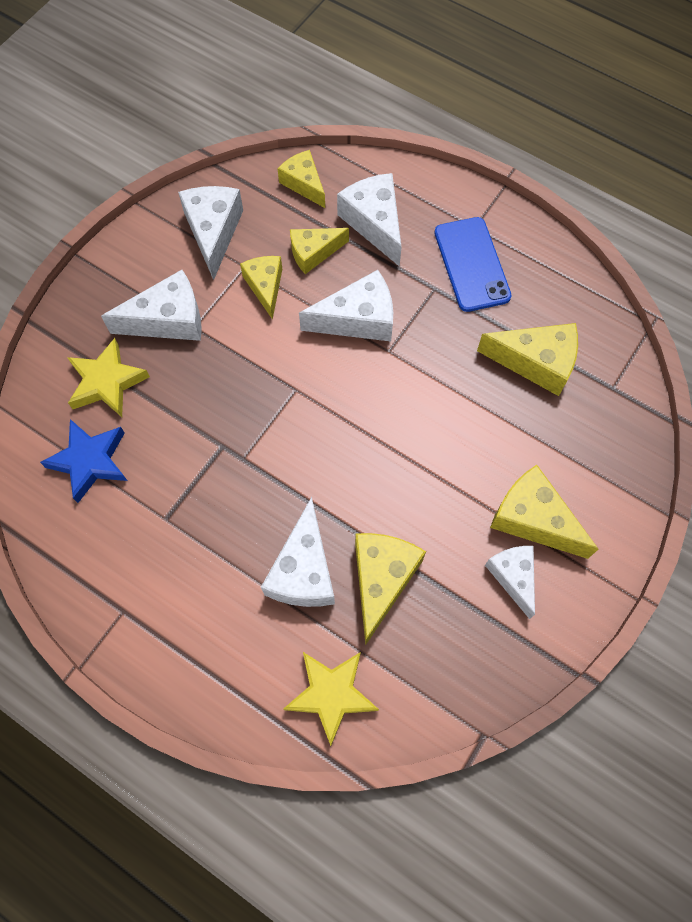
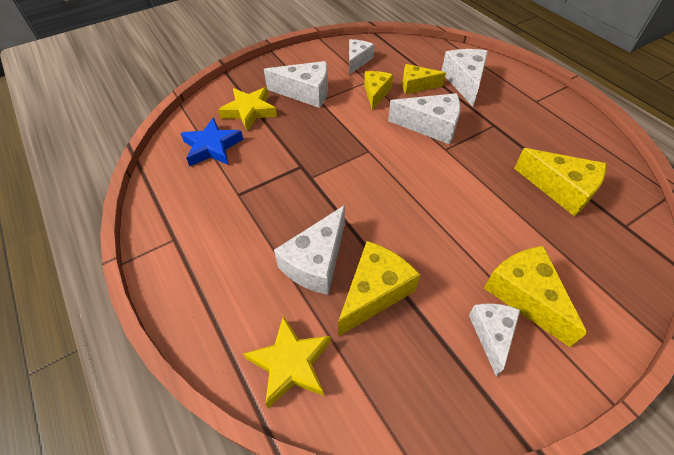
camera: 25 degrees right, 15 degrees down
(213, 232) = (357, 61): white cheese -> white cheese, size x0.66
(304, 184) = (426, 53): yellow cheese -> none
(471, 264) = (527, 119): blue phone -> none

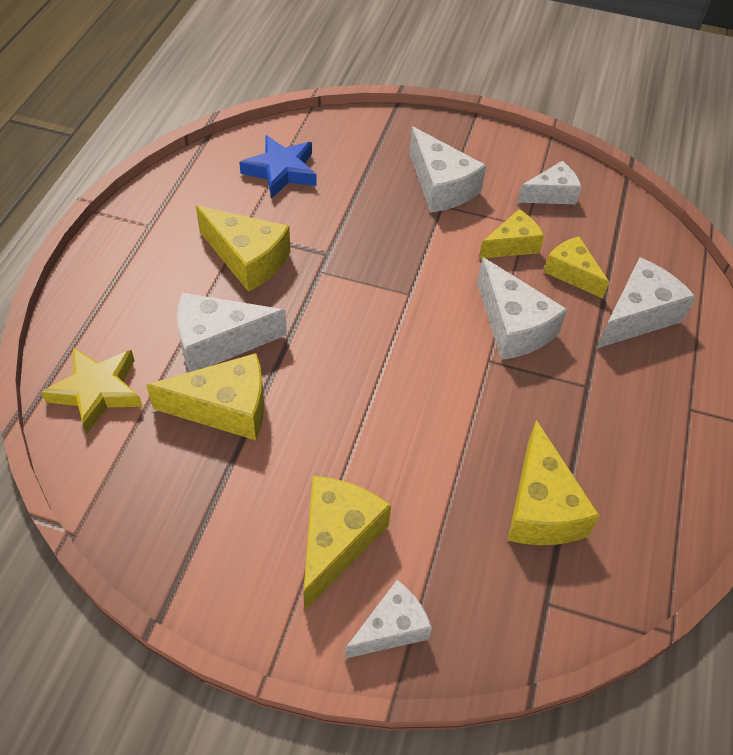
camera: 45 degrees right, 0 degrees up
(249, 111) = (360, 162): yellow star -> none
(263, 205) = (247, 259): none -> yellow cheese
(492, 334) = (260, 532): white cheese -> white cheese (391, 628)

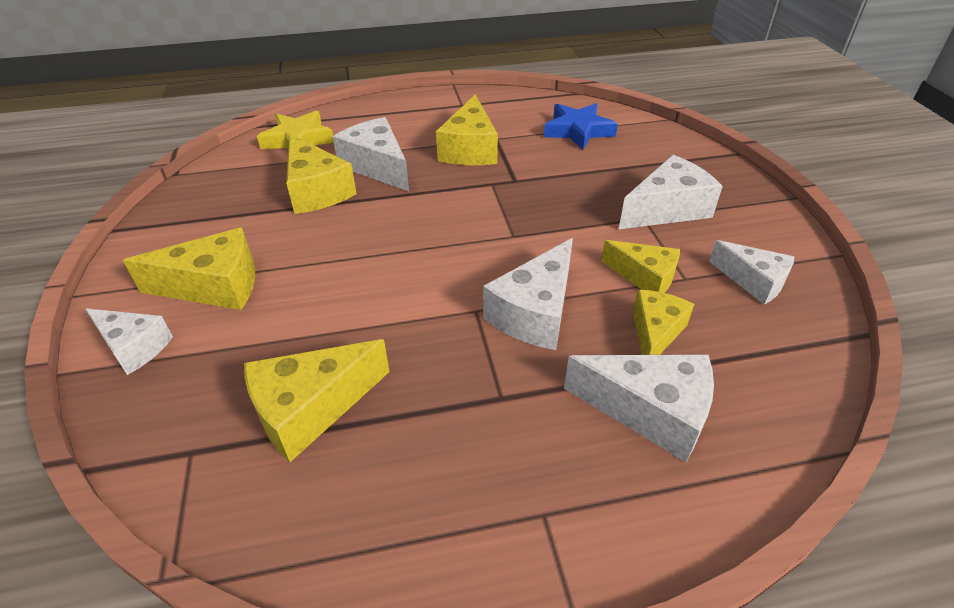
camera: 65 degrees right, 10 degrees down
(441, 186) = (667, 209): white cheese -> white cheese turned 150 degrees counterclockwise

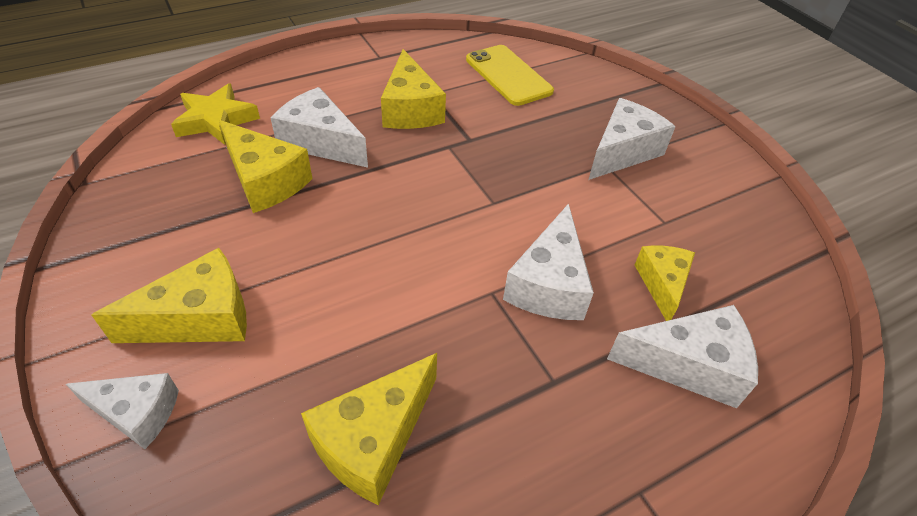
camera: 20 degrees left, 5 degrees up
(578, 131) = (508, 75): blue star -> yellow phone
(645, 277) = (631, 227): yellow cheese -> none
(753, 281) = (722, 215): white cheese -> none

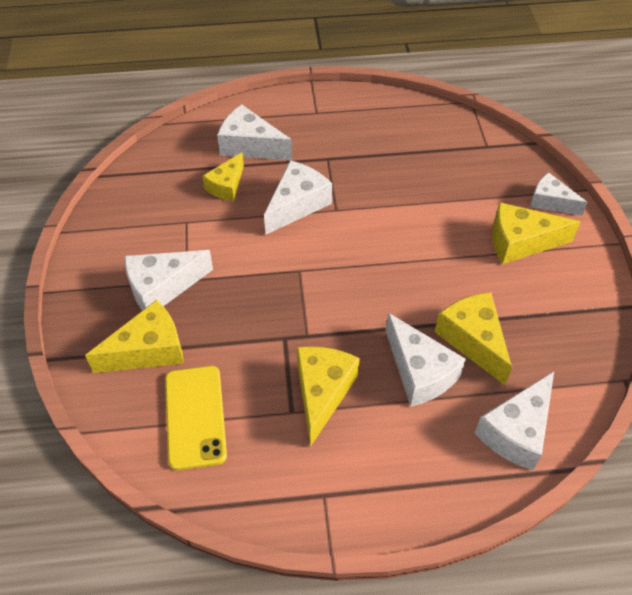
camera: 155 degrees left, 5 degrees up
(216, 120) = (517, 431): yellow star -> white cheese
(373, 440) = (430, 160): yellow cheese -> yellow cheese (148, 350)

